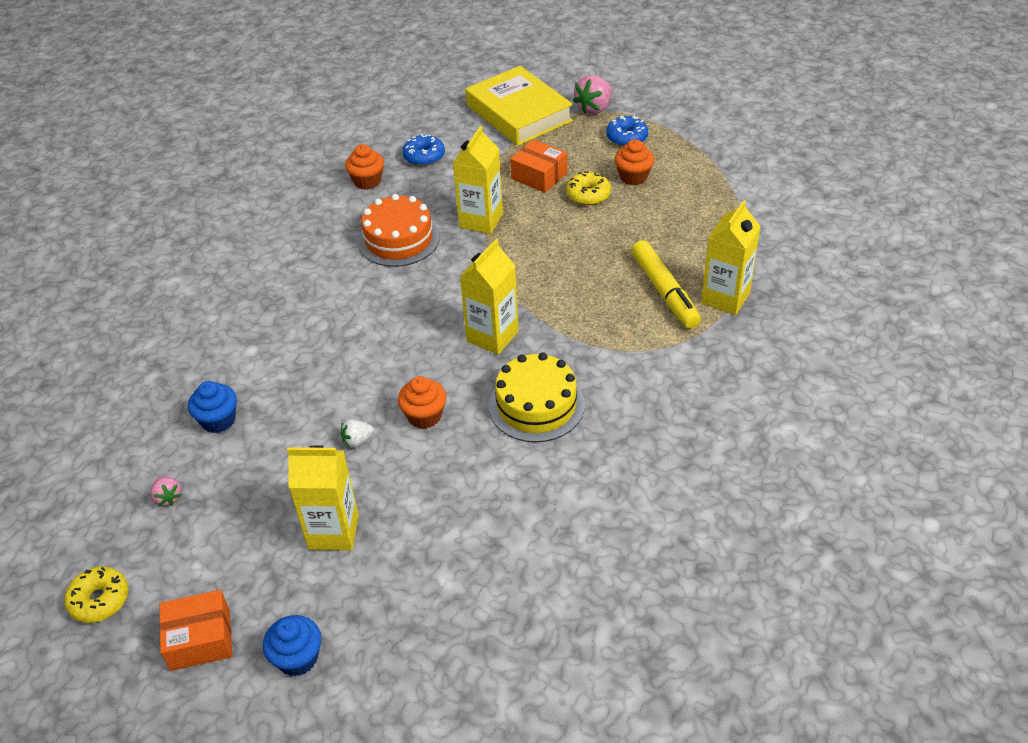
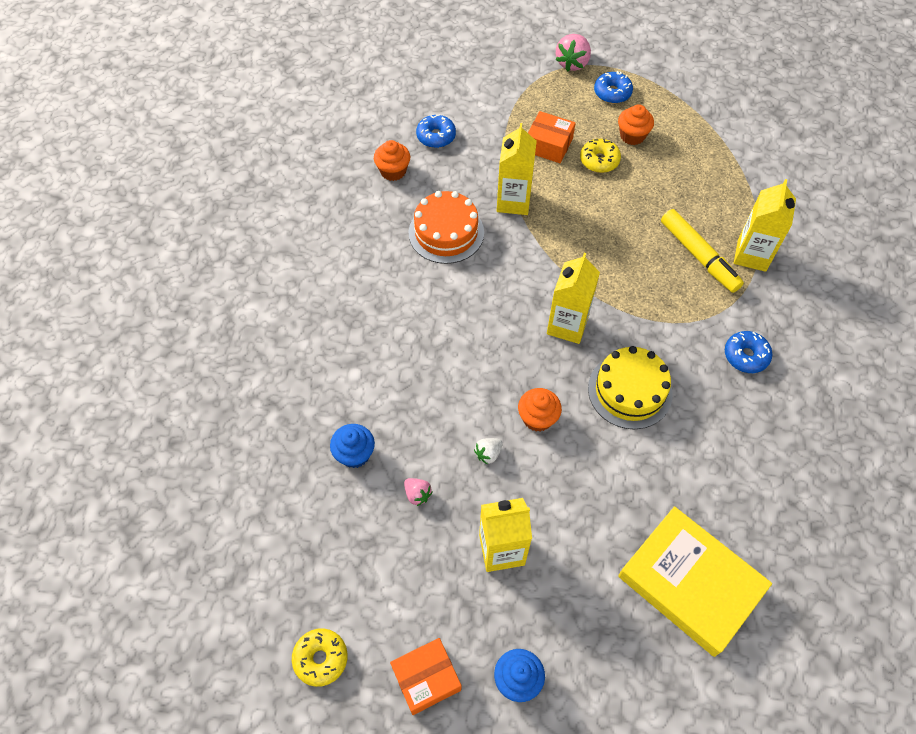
camera: 15 degrees left, 15 degrees up
(168, 498) = (341, 543): pink strawberry -> pink strawberry (417, 494)
(519, 113) = (506, 76): yellow book -> yellow book (690, 583)
(682, 390) = (746, 356): none -> blue donut

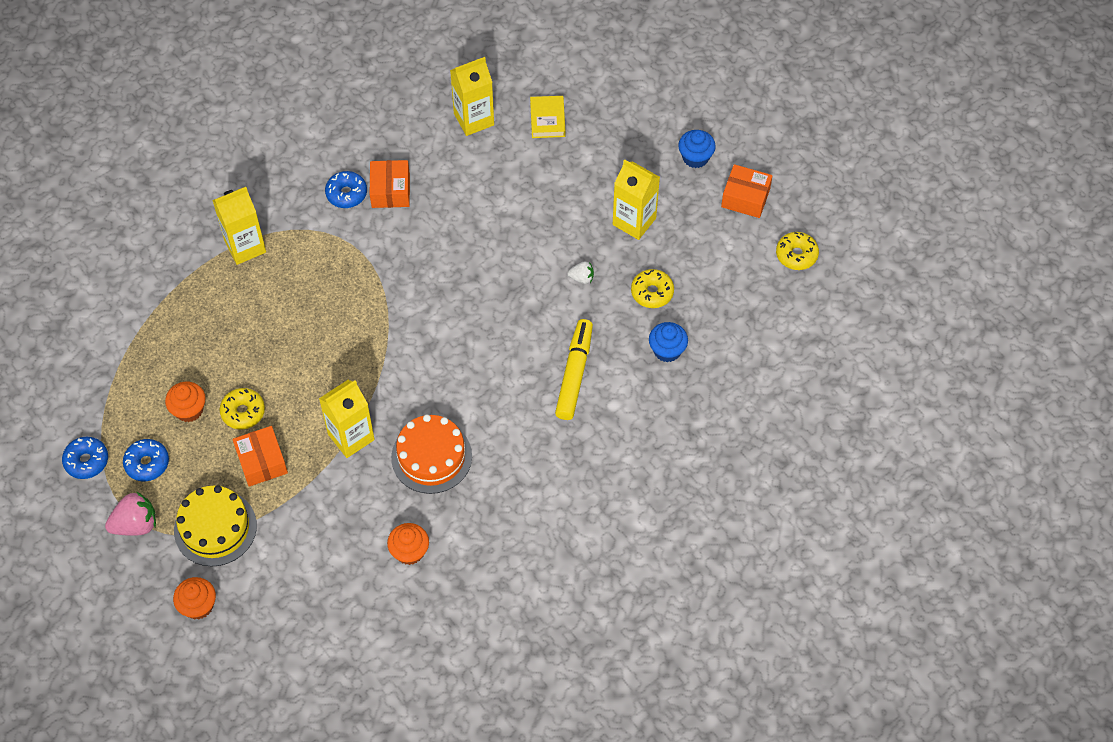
camera: 135 degrees left, 0 degrees up
(417, 494) = (652, 292): pink strawberry -> yellow donut
(436, 136) = (337, 554): blue donut -> blue donut (86, 461)
(537, 418) = (525, 272): orange cupcake -> orange cupcake (198, 606)
(567, 325) = (432, 311): yellow carton -> yellow carton (474, 119)
(630, 391) = (447, 237): yellow cake -> yellow cake (215, 528)
(690, 583) = (547, 119): yellow book -> yellow book, size x0.49
(698, 256) = (280, 277): yellow marker -> yellow marker (574, 374)
(720, 389) = (390, 190): none -> orange box

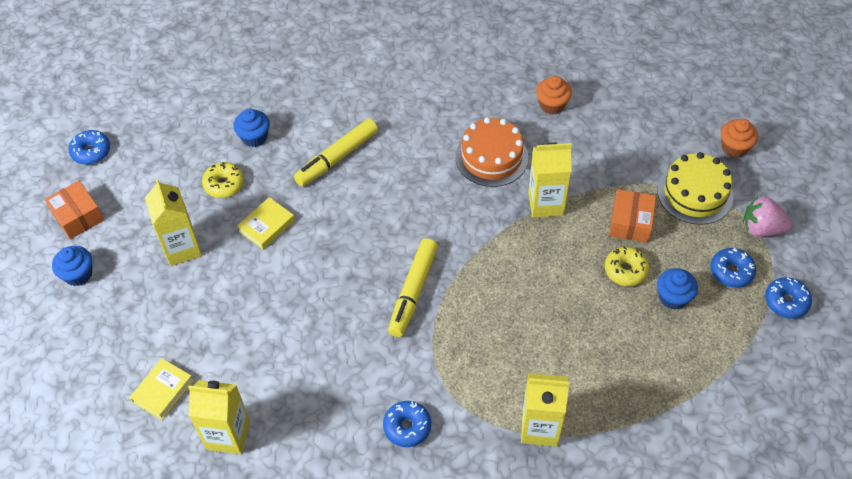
camera: 145 degrees left, 5 degrees down
(189, 410) = (673, 297): orange cupcake -> blue cupcake
(390, 190) = (363, 404): orange box -> none
(414, 293) = (413, 291): none -> yellow marker
(582, 278) = (266, 226): white strawberry -> yellow book
(796, 255) = (91, 152): yellow donut -> blue donut

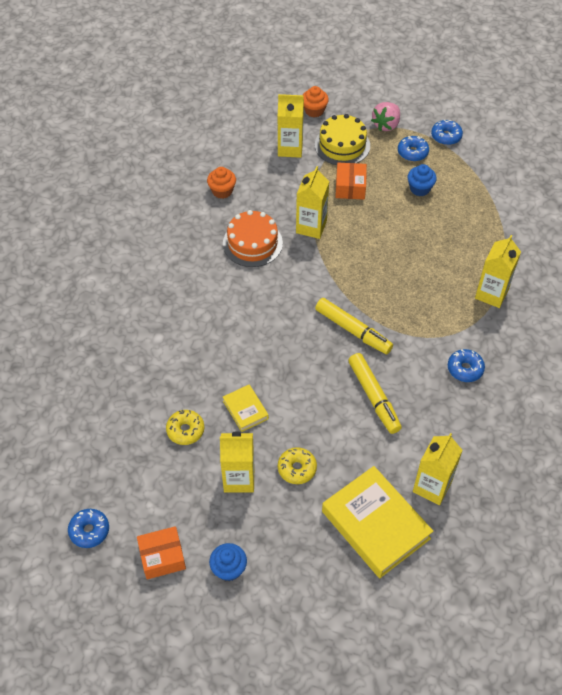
camera: 70 degrees left, 0 degrees up
(163, 391) = (375, 525): yellow book -> yellow book, size x2.06
(254, 137) = (145, 394): blue cupcake -> none
(337, 158) = (200, 341): yellow marker -> yellow marker (374, 397)
(625, 270) = (388, 204): yellow donut -> yellow donut (297, 468)
(630, 223) = (350, 187): orange box -> orange box turned 60 degrees clockwise
(656, 144) = (290, 148): none -> yellow carton

